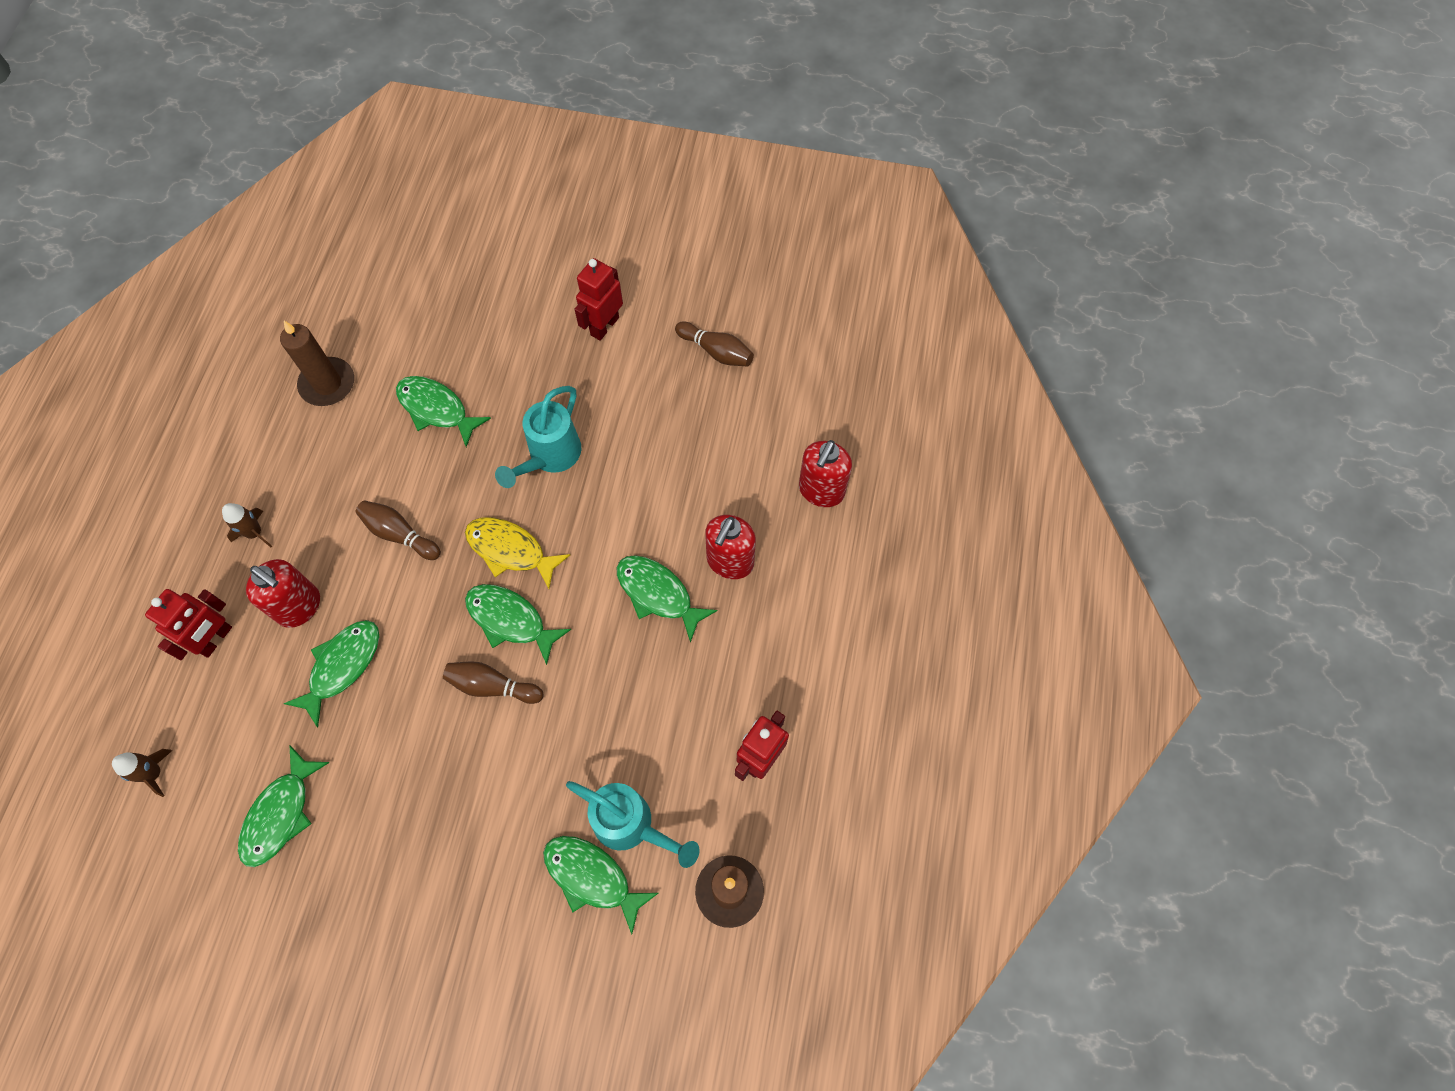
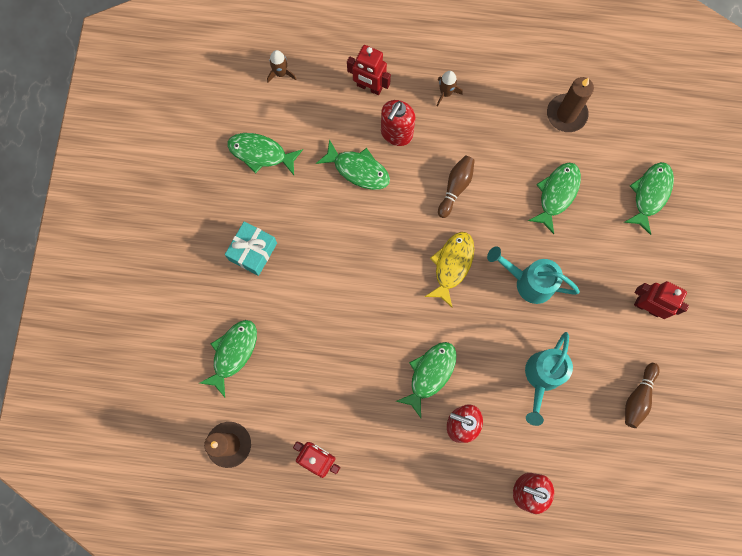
camera: 85 degrees right, 10 degrees up
(437, 836) = (253, 251): none -> turquoise gift
(492, 686) = (353, 269): brown bowling pin -> none
(510, 620) = (400, 273): green fish -> green fish (650, 194)
(631, 826) = (267, 375): turquoise watering can -> turquoise watering can (541, 378)

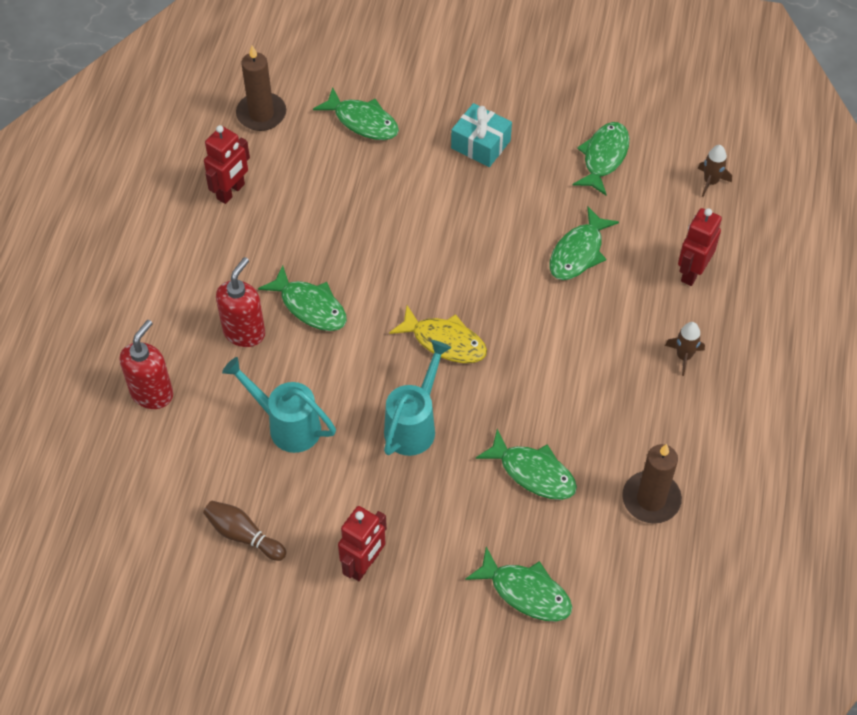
camera: 95 degrees right, 20 degrees down
(396, 134) = (626, 296): red soap dispenser -> none
(455, 187) = (549, 355): brown bowling pin -> none

